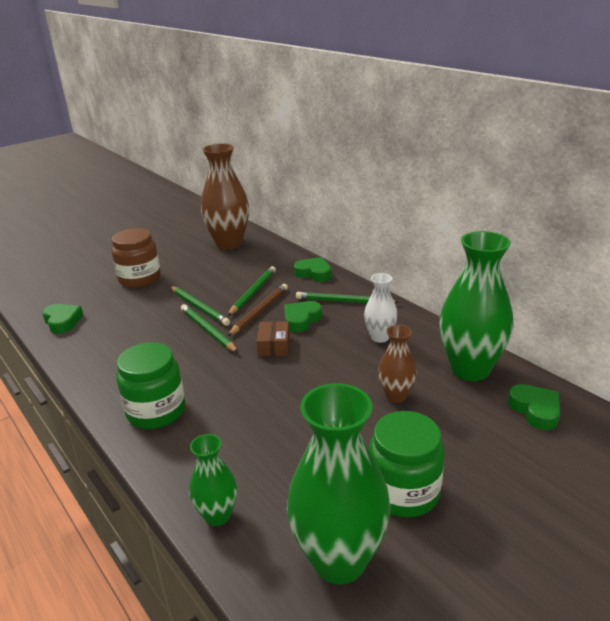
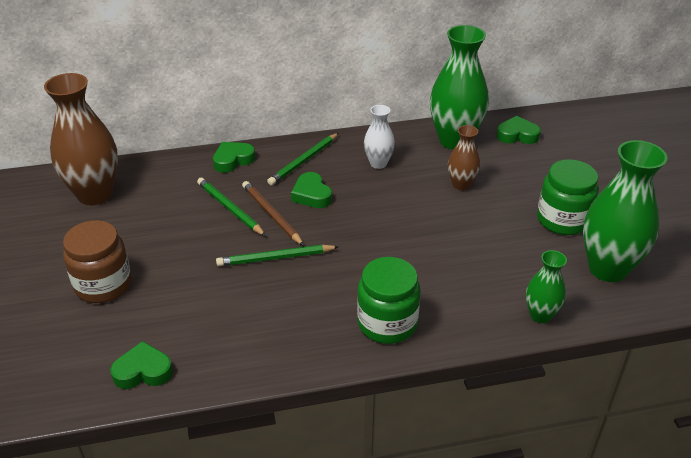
camera: 65 degrees left, 10 degrees up
(199, 307) = (222, 253): green pencil -> none
(274, 346) = (341, 224): brown box -> none

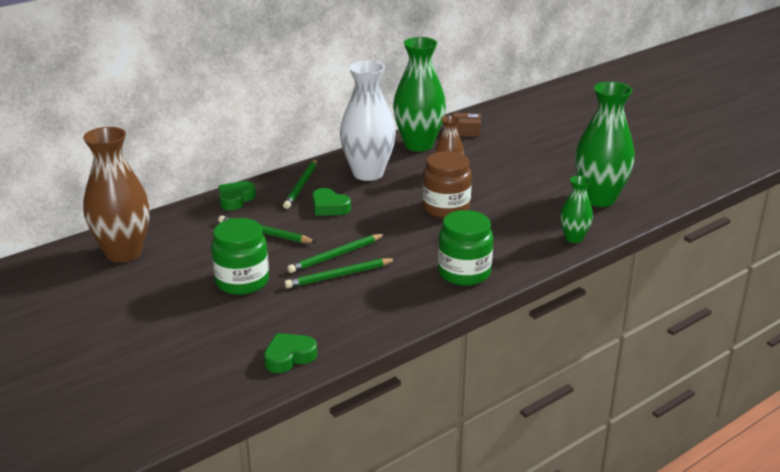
camera: 25 degrees left, 10 degrees down
(103, 285) = (196, 312): brown jar -> brown jar (446, 208)
(261, 284) = (339, 275): none -> green pencil
(272, 215) = (306, 228): brown pencil -> none
(378, 163) = (368, 173): white vase -> white vase, size x1.92
(517, 135) = (466, 131): green heart -> brown box
(562, 220) = (544, 177): green jar -> green jar (242, 281)

